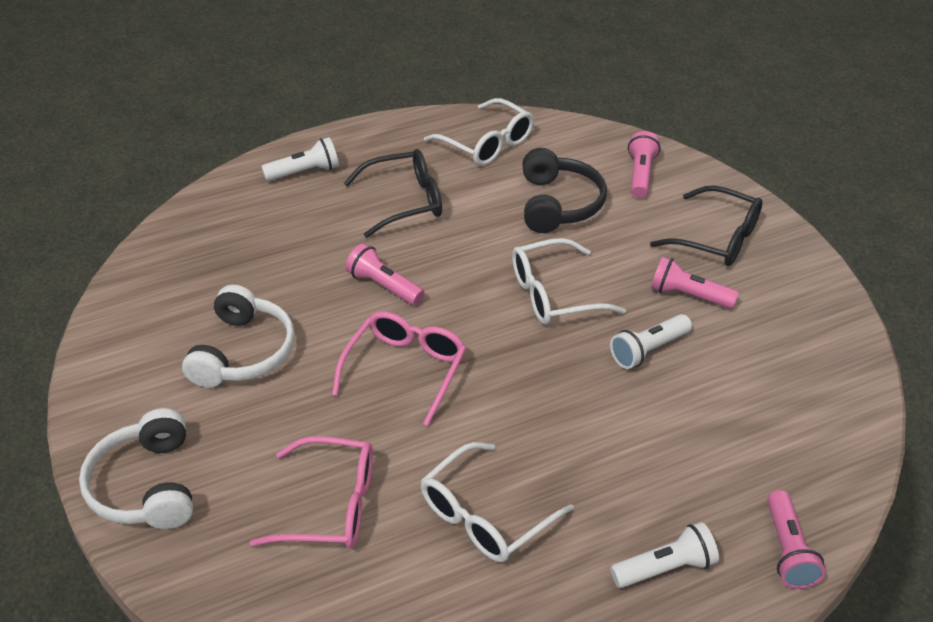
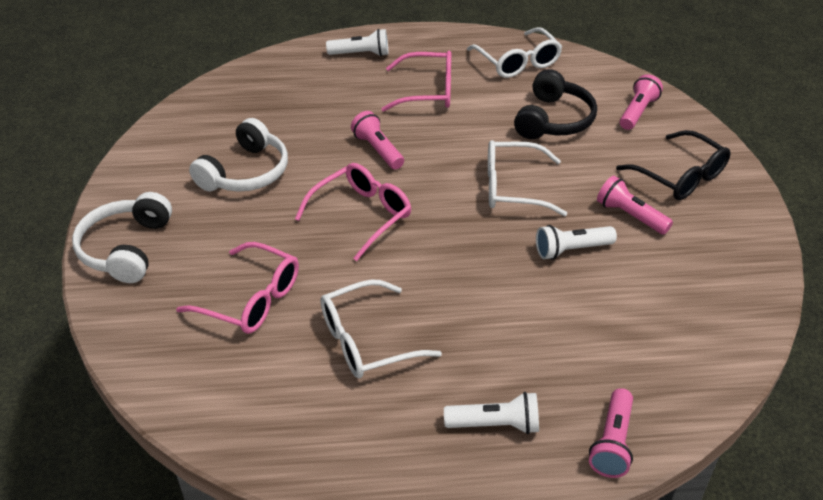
camera: 20 degrees right, 0 degrees up
(405, 201) = (428, 91): black glasses -> pink glasses

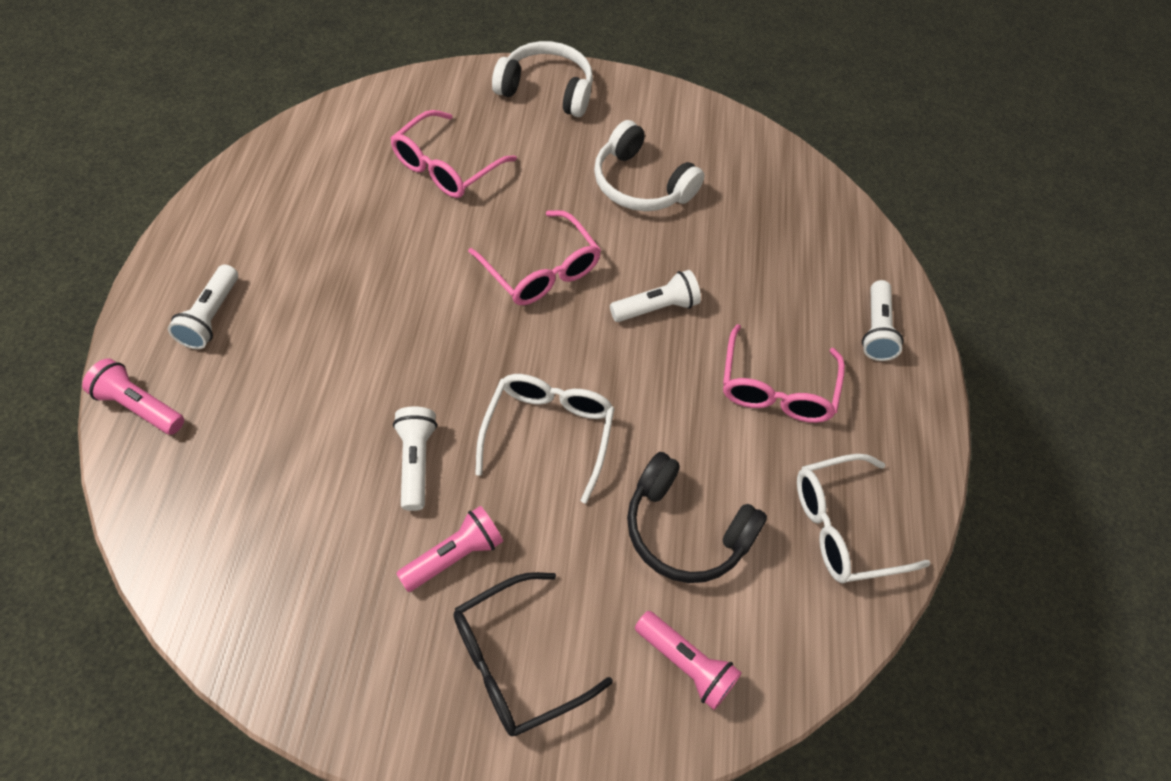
camera: 95 degrees right, 15 degrees up
(366, 341) = (357, 241): white glasses -> none
(378, 150) = (656, 307): pink flashlight -> white flashlight

